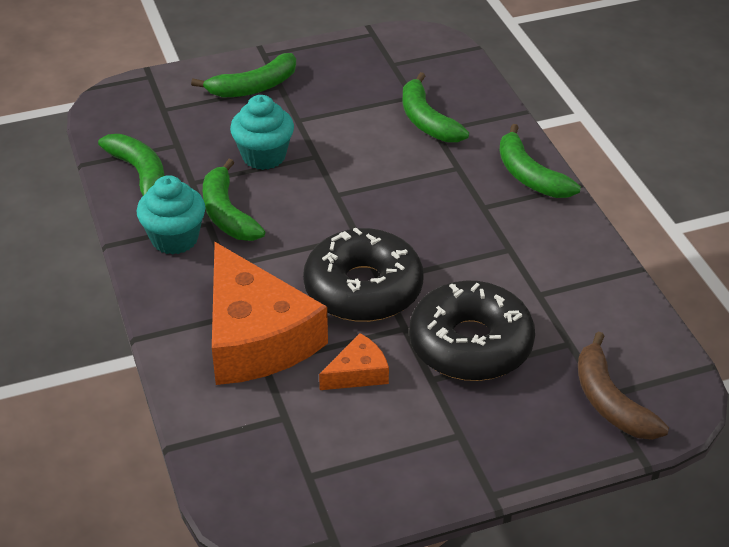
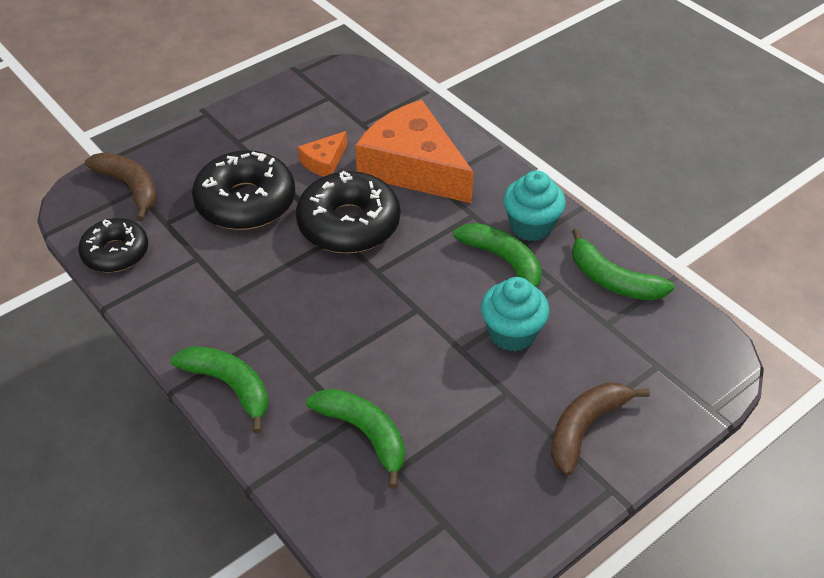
camera: 160 degrees right, 5 degrees up
(254, 87) = (585, 428): green banana -> brown banana
(630, 321) = (115, 253): none -> black donut

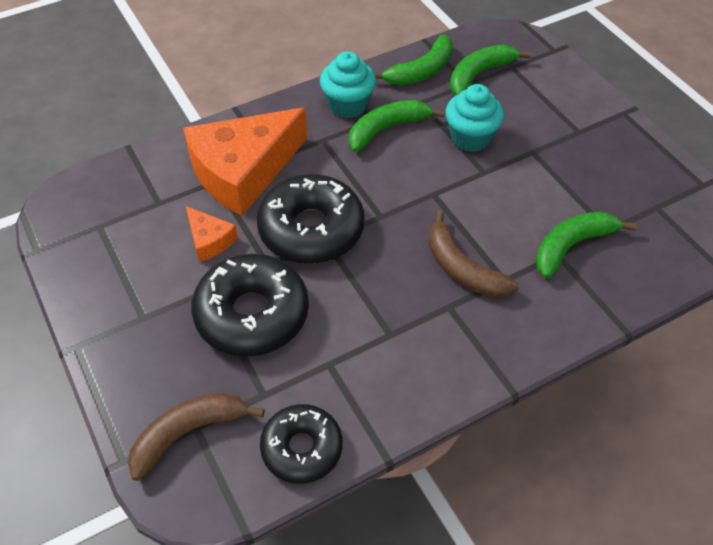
camera: 80 degrees left, 5 degrees up
(229, 386) = (512, 342): green banana -> green banana (479, 74)
(585, 428) = (569, 115): brown banana -> brown banana (462, 268)

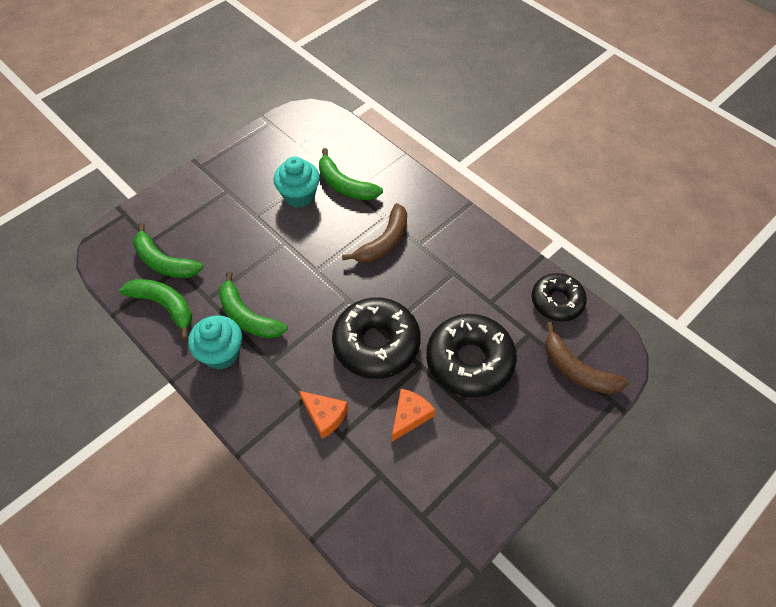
camera: 105 degrees left, 5 degrees up
(243, 171) = (324, 415): orange cheese -> orange cheese, size x0.45
(470, 138) = (247, 256): turquoise cupcake -> turquoise cupcake (299, 196)

